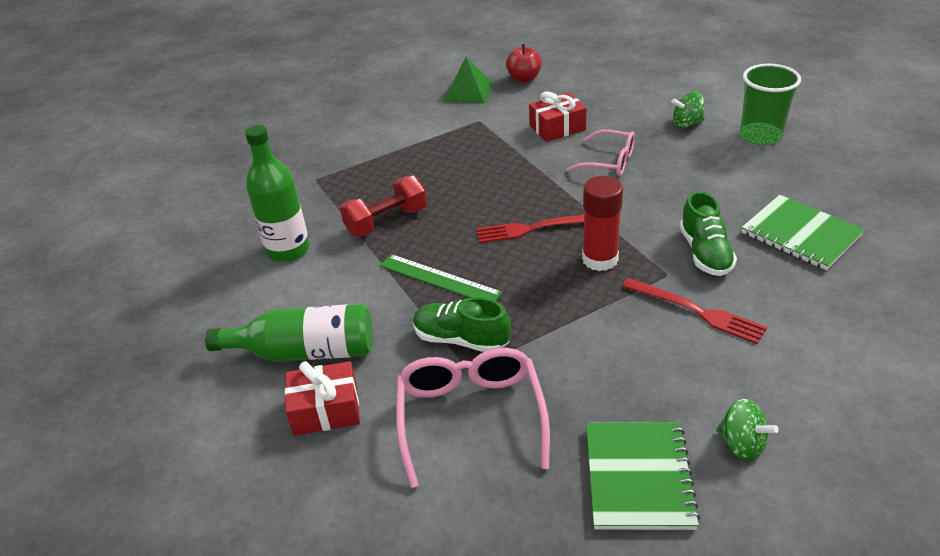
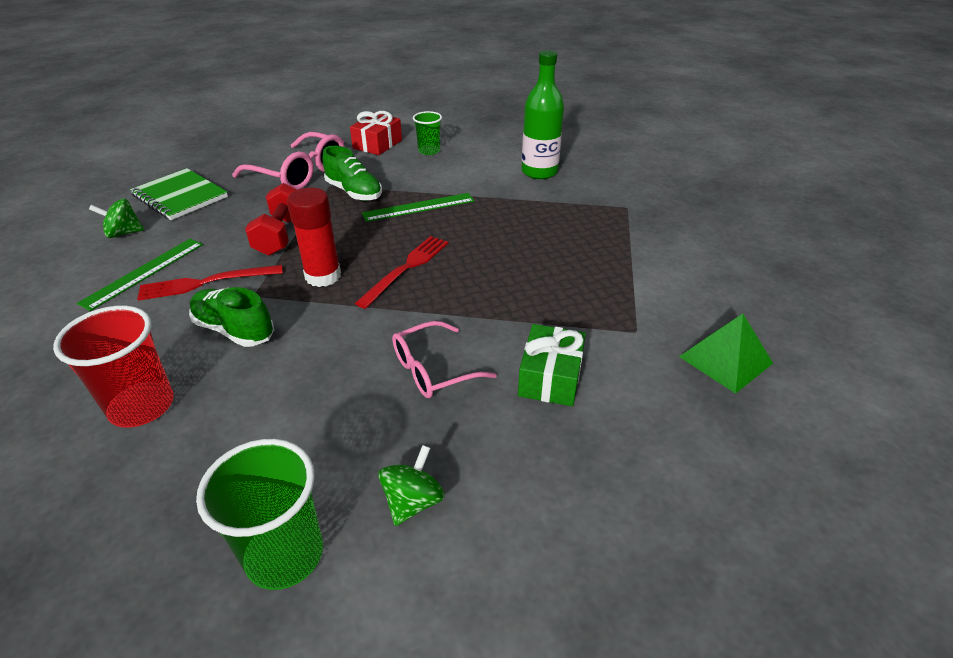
camera: 125 degrees right, 0 degrees up
(305, 352) = (429, 151): green bottle -> green cup
(386, 221) = (518, 213): red dumbbell -> red dumbbell (281, 235)
(461, 339) = (354, 192): green shoe -> green shoe turned 75 degrees clockwise
(524, 79) = (722, 429): red apple -> none
(557, 128) = (550, 377): red gift -> green gift
(746, 361) = (144, 272): none -> green ruler
(800, 234) = (142, 406): green notebook -> red cup

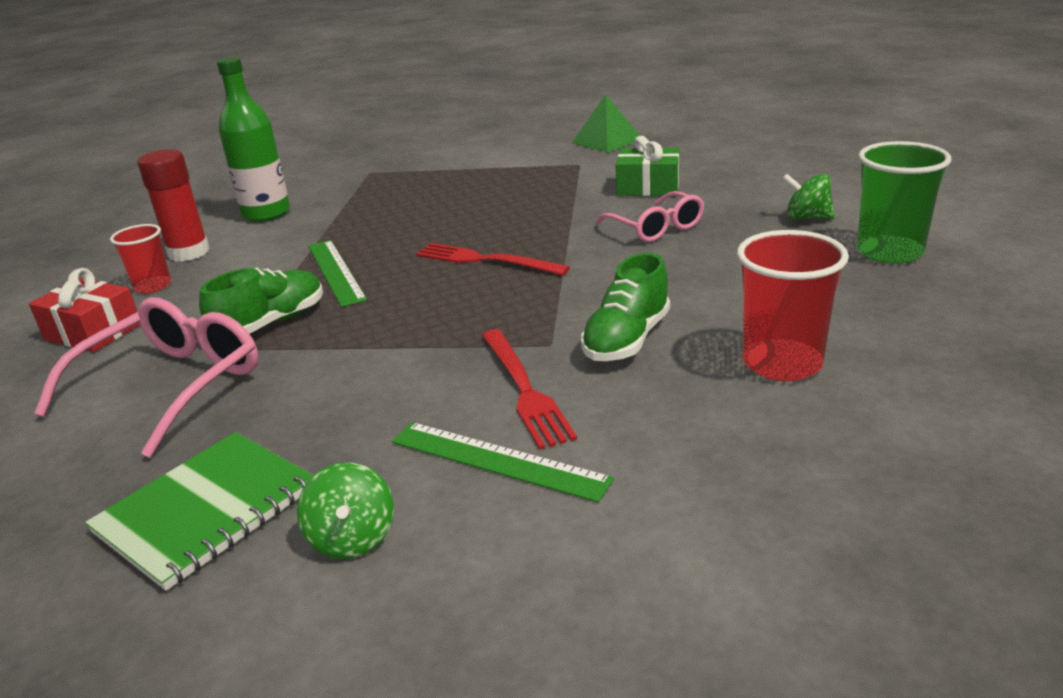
camera: 90 degrees left, 10 degrees down
(281, 235) = (393, 358): red dumbbell -> none
(323, 276) = (503, 306): red glue stick -> red glue stick (189, 253)
(429, 151) = (153, 286): green cup -> red cup

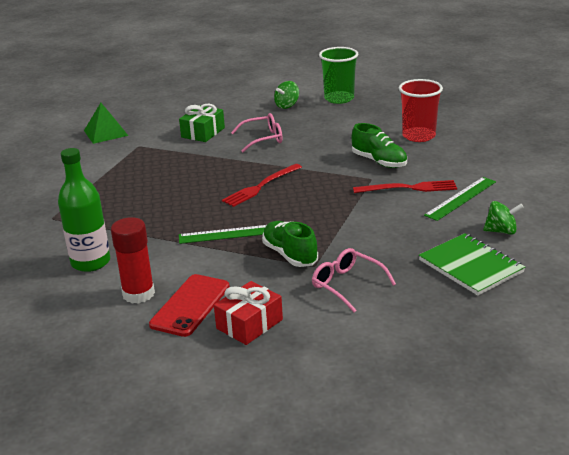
camera: 75 degrees left, 0 degrees up
(153, 286) = (190, 305): red cup -> red phone
(172, 386) = (347, 285): pink glasses -> pink glasses, size x0.65

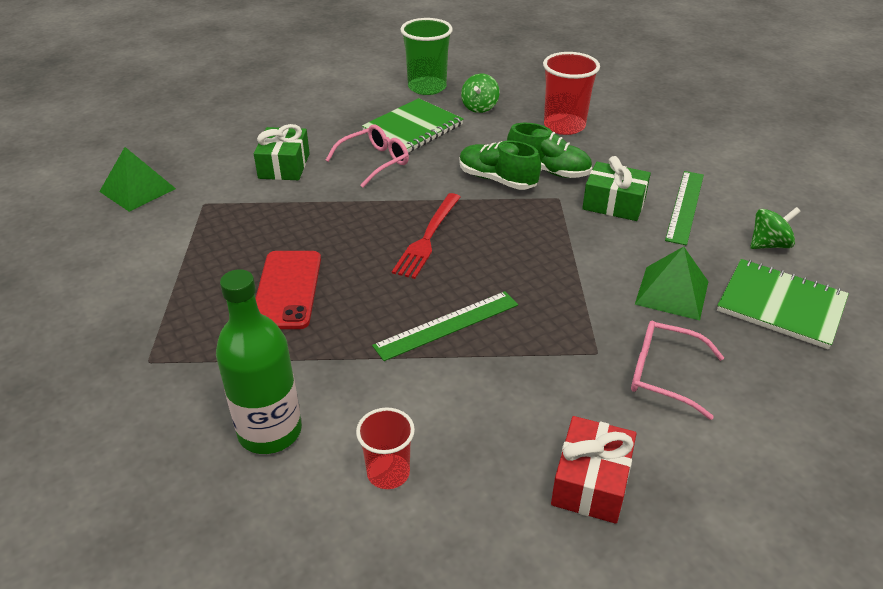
camera: 25 degrees left, 10 degrees up
(138, 294) = (388, 473): red glue stick -> red cup
(190, 305) = (482, 472): red phone -> red phone (287, 289)
(287, 105) = (368, 107): green spinning top -> green spinning top (479, 107)
(290, 255) = (552, 343): green shoe -> green shoe (497, 180)
(306, 122) = (413, 128): none -> green notebook
(398, 244) = (672, 292): none -> green pyramid
(408, 188) = (614, 203): red fork -> green gift

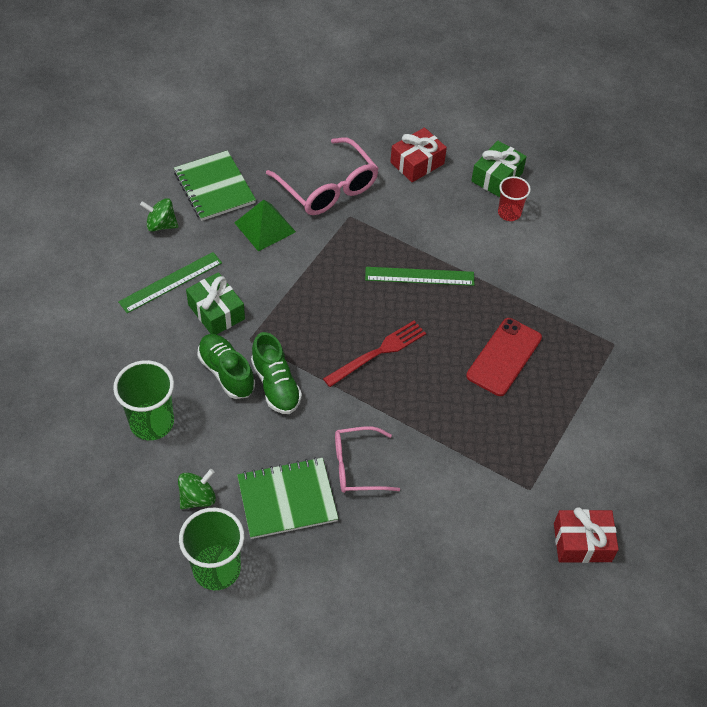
camera: 150 degrees left, 15 degrees up
(137, 190) = (582, 542): green pyramid -> red gift
(270, 431) = (558, 263): green bottle -> none
(284, 166) = (439, 506): green gift -> green gift (497, 177)
(564, 126) = (152, 422): red cup -> green cup
(664, 374) = (328, 187): pink glasses -> pink glasses, size x1.55

